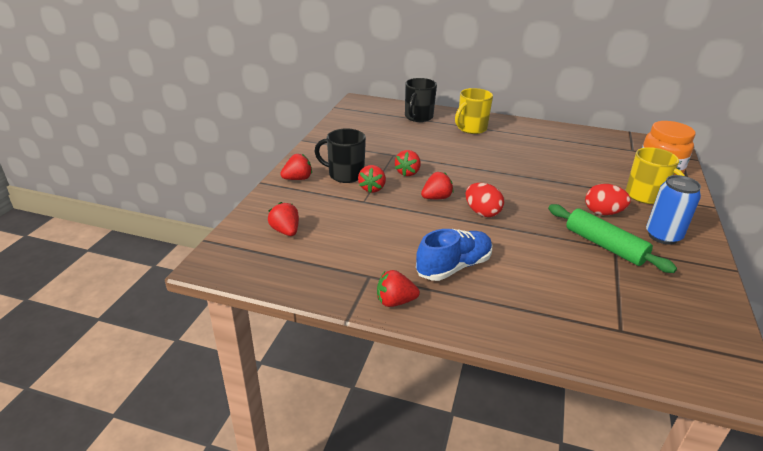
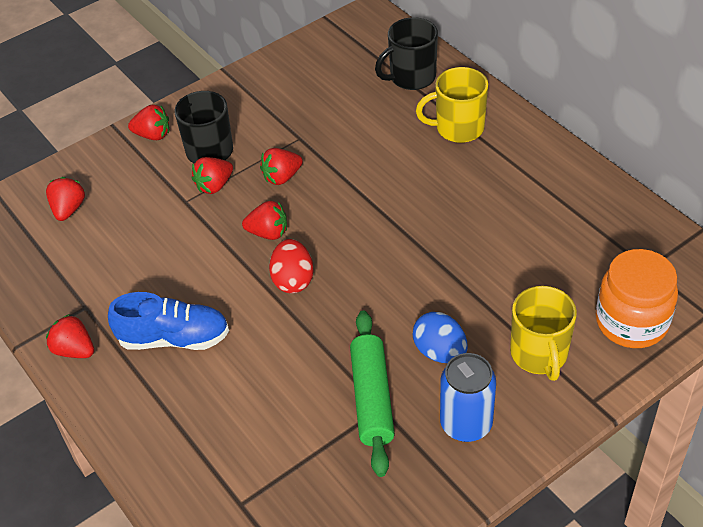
camera: 40 degrees right, 15 degrees up
(603, 213) = (440, 352): red egg -> blue egg

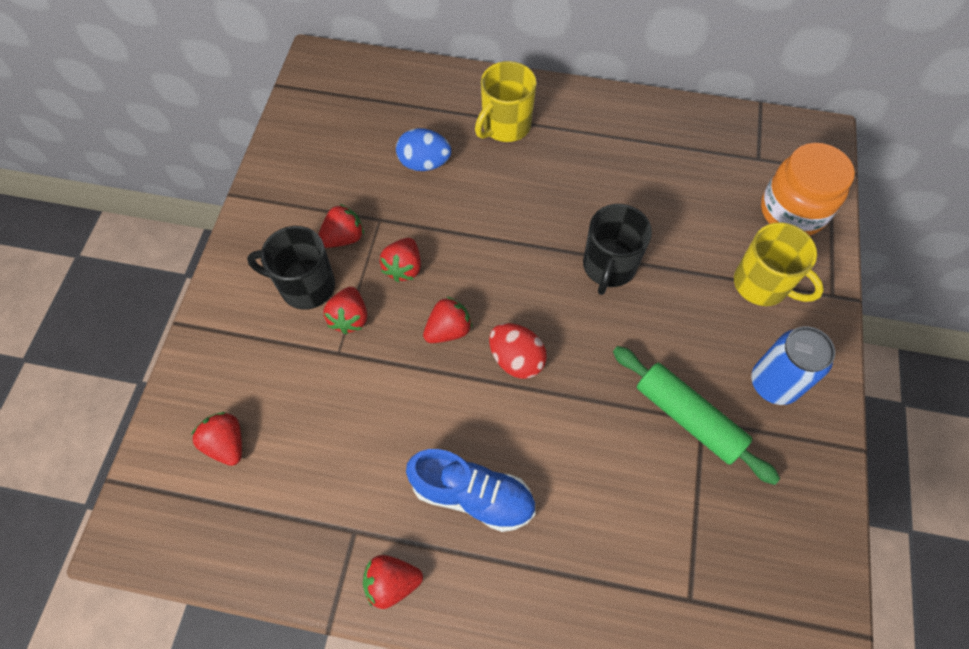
camera: 45 degrees left, 15 degrees up
(153, 135) = (232, 306): red strawberry -> red strawberry (343, 238)
(174, 338) = (472, 495): blue shoe -> blue shoe turned 60 degrees clockwise
(411, 77) = (418, 101): black mug -> black mug (608, 267)
(440, 352) = (694, 336): blue egg -> blue egg (424, 163)

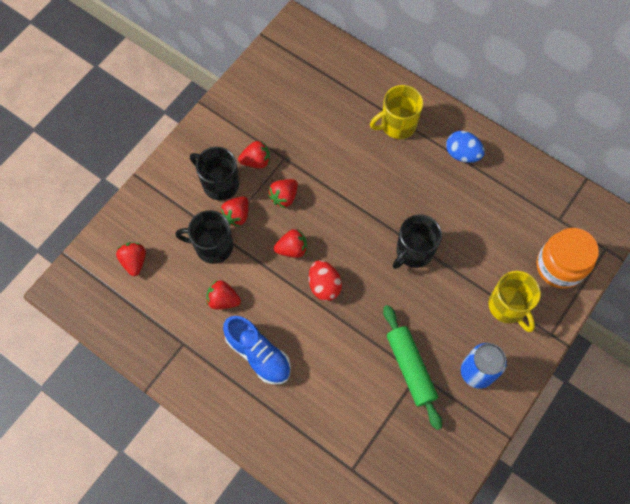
camera: 25 degrees right, 5 degrees up
(334, 373) = (212, 246): none -> black mug
(392, 583) = (191, 381): red strawberry -> red strawberry (223, 300)
(424, 163) = (331, 130): blue egg -> blue egg (462, 154)

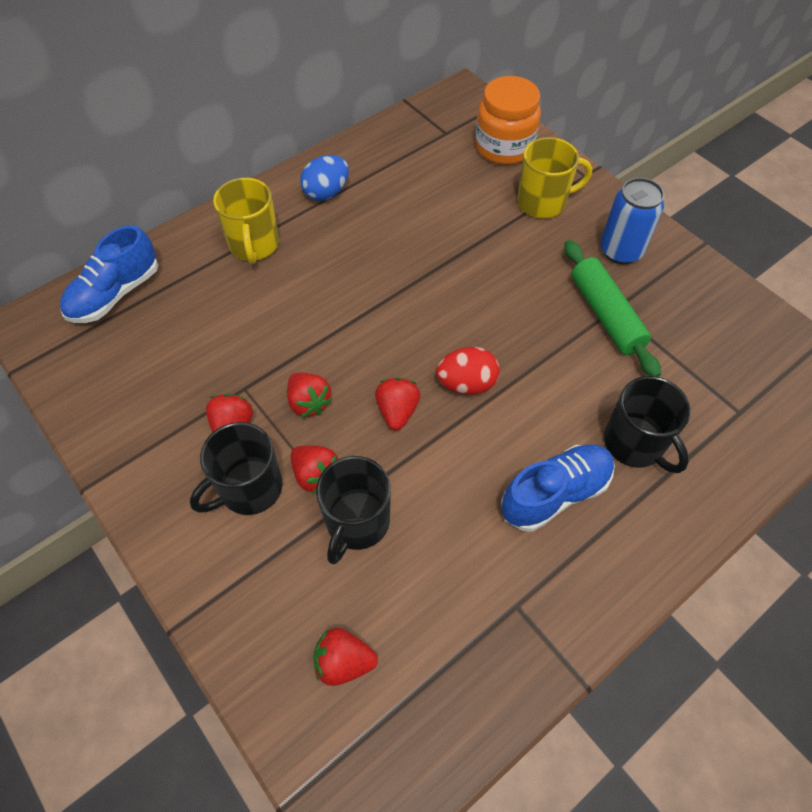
camera: 75 degrees left, 10 degrees down
(223, 300) = (454, 526): red strawberry -> none
(331, 62) = (115, 294): none -> blue shoe
(410, 368) = (605, 315): green rolling pin -> green rolling pin turned 75 degrees clockwise
(413, 251) = (445, 272): black mug -> black mug (635, 444)

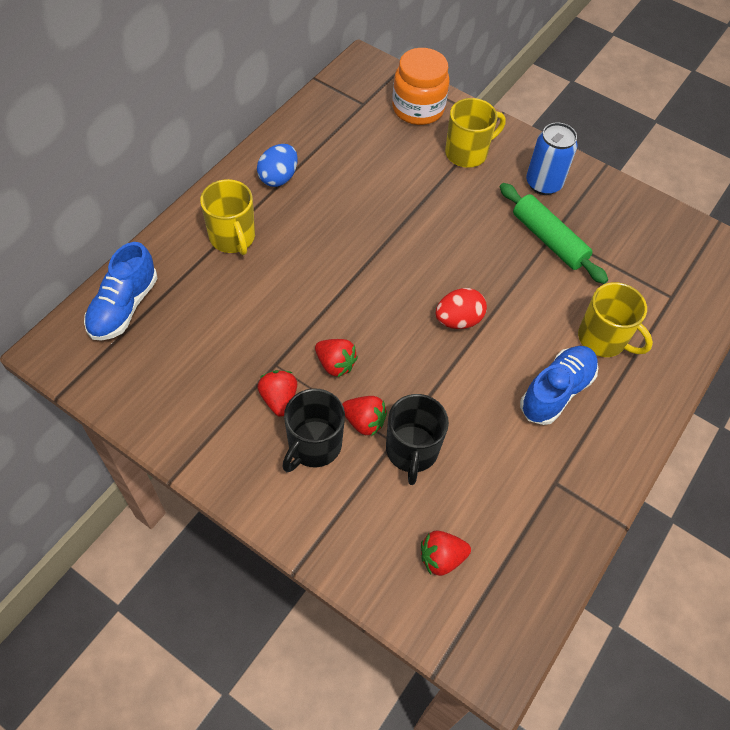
camera: 20 degrees left, 0 degrees up
(397, 411) = (411, 355): red strawberry -> none
(635, 444) = (603, 339): black mug -> yellow mug

